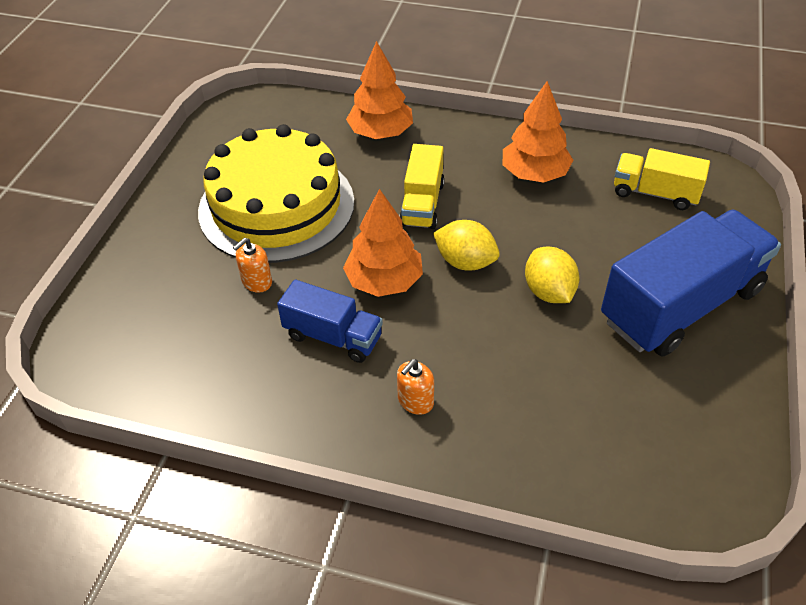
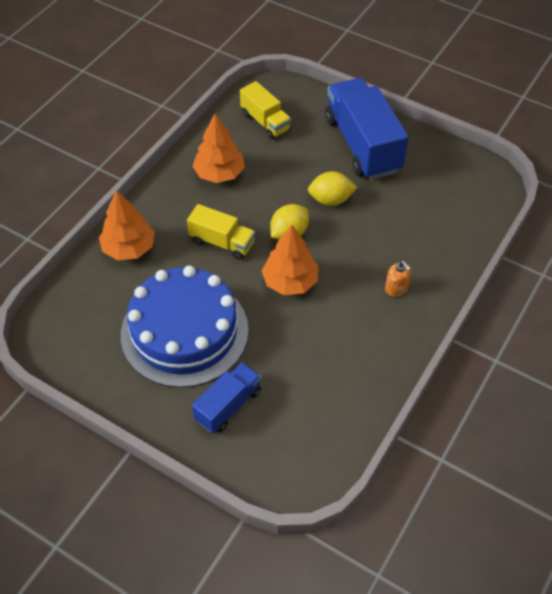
camera: 75 degrees left, 5 degrees up
(257, 282) = (262, 357): orange soap dispenser -> none
(276, 206) = (184, 332): yellow cake -> blue cake
(333, 336) = (330, 320): blue truck -> blue truck (228, 405)
(655, 193) = (265, 122): yellow truck -> yellow truck turned 75 degrees counterclockwise

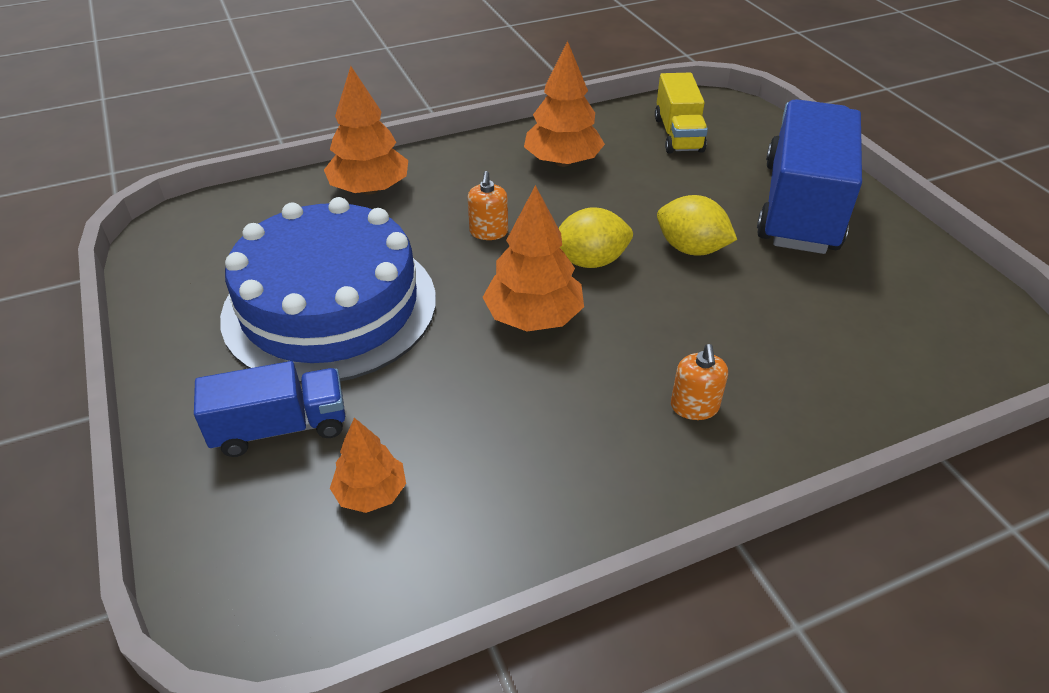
camera: 35 degrees right, 10 degrees down
(222, 242) = (488, 232): yellow truck -> orange soap dispenser
(298, 408) = (371, 493): none -> orange tree

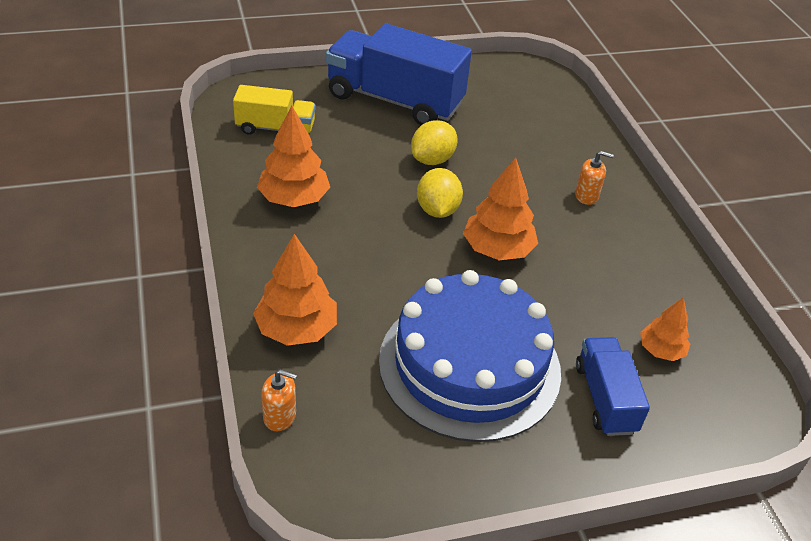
camera: 85 degrees left, 0 degrees up
(488, 232) = (386, 258): orange soap dispenser -> orange soap dispenser (280, 416)

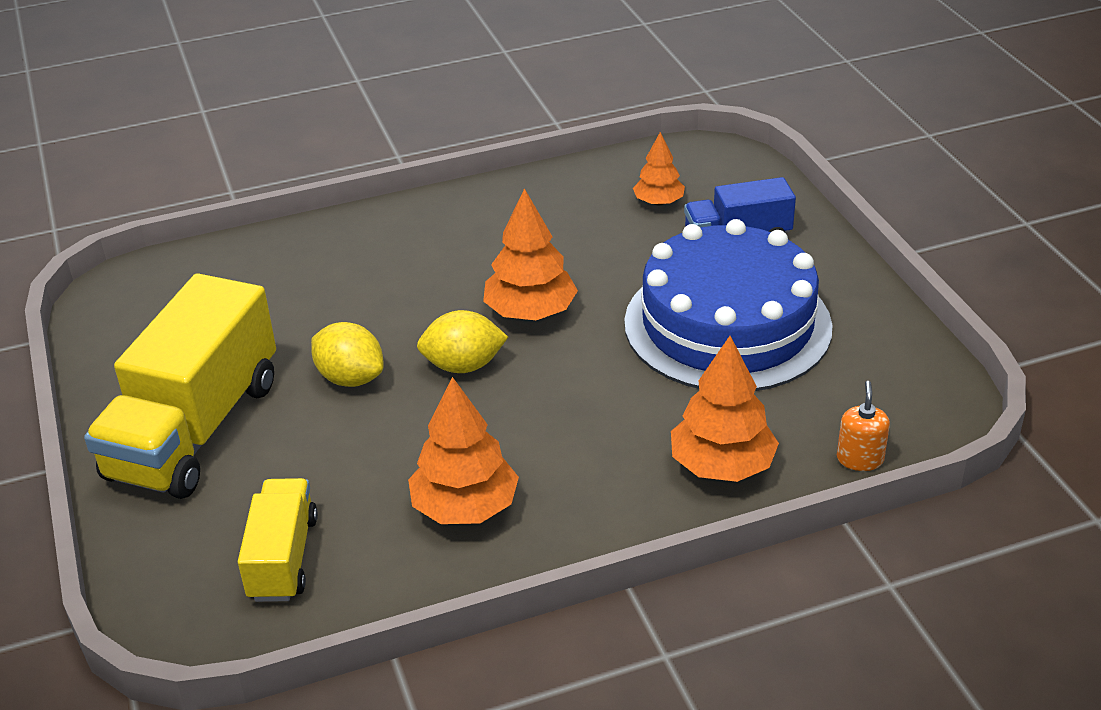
camera: 90 degrees left, 5 degrees down
(394, 100) = (195, 429): blue truck -> yellow truck
(586, 196) = (411, 246): orange soap dispenser -> none

